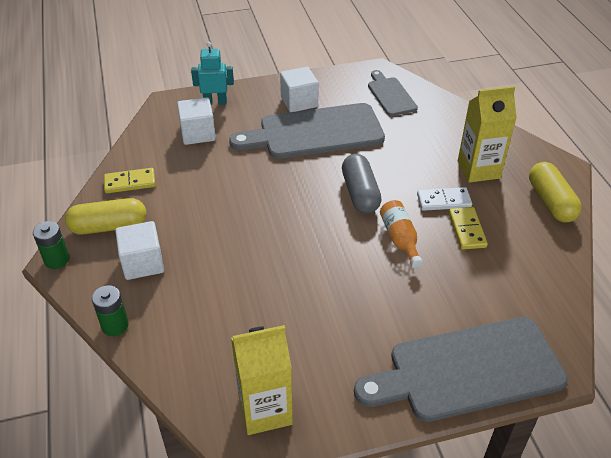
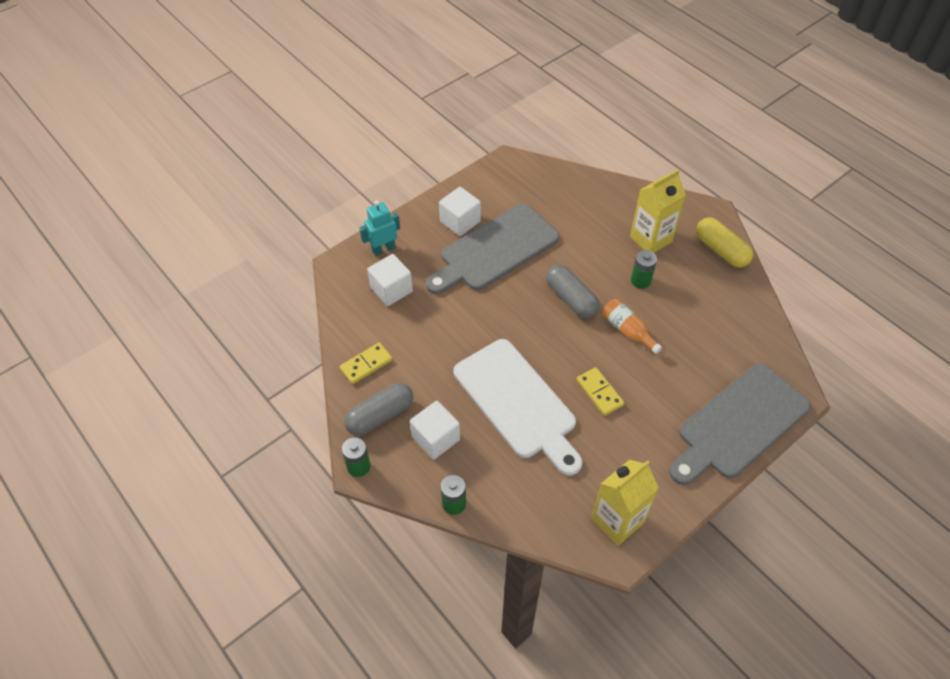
camera: 25 degrees left, 10 degrees up
(109, 226) = (380, 416): yellow capsule -> grey capsule
(242, 262) = (517, 402): none -> white cutting board
(390, 95) = (535, 185): grey cutting board -> none
(443, 201) = (640, 280): white domino -> green battery
(466, 230) = (673, 302): yellow domino -> yellow domino (599, 392)

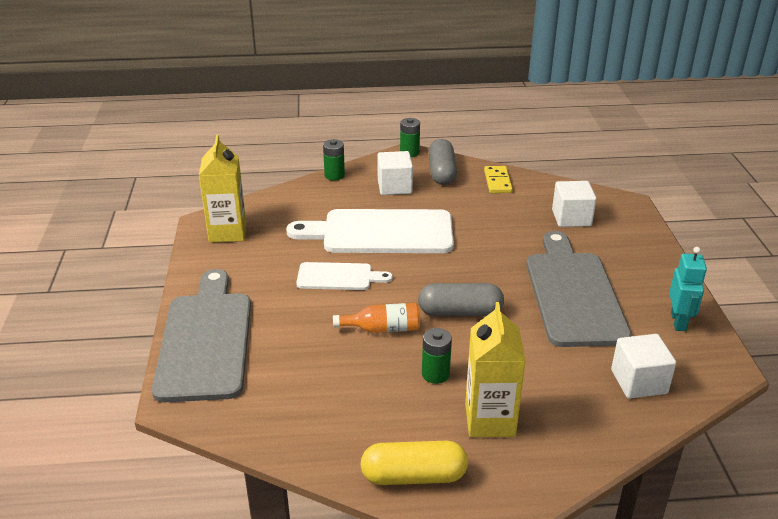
camera: 125 degrees right, 20 degrees down
(383, 249) = (630, 231): turquoise robot -> turquoise robot (678, 321)
(460, 221) = (636, 288): white cube -> white cube (638, 382)
(599, 392) = (338, 277): yellow domino -> white cutting board

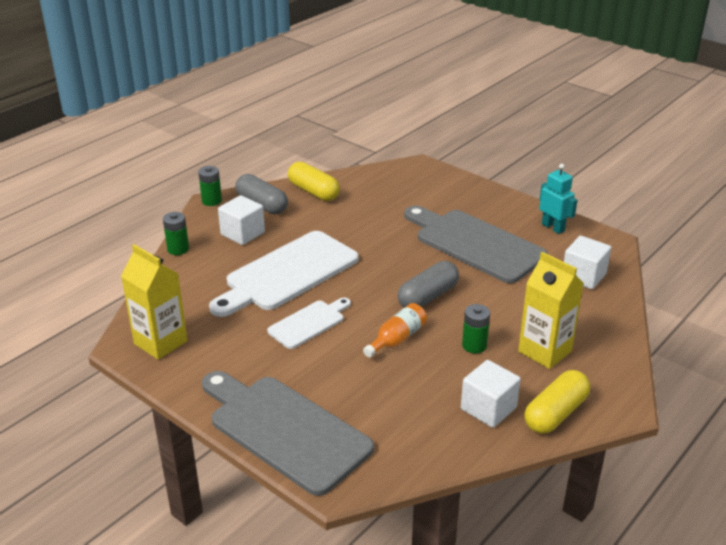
camera: 45 degrees left, 0 degrees up
(497, 181) = (313, 191): yellow domino -> yellow capsule
(571, 218) = (401, 193): white cube -> white cube (488, 408)

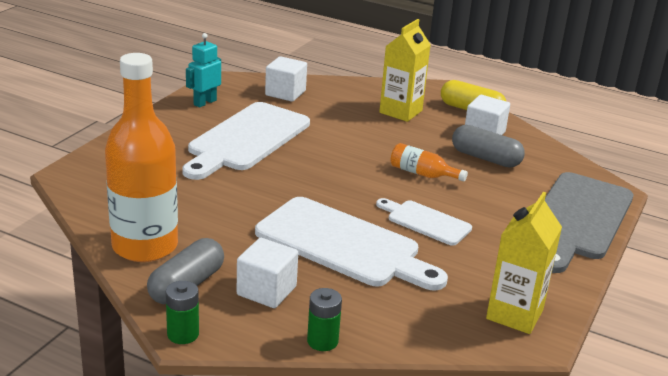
camera: 105 degrees left, 5 degrees down
(313, 191) = (145, 246): yellow capsule -> orange bottle
(428, 297) = (349, 161): grey capsule -> grey capsule (485, 158)
(474, 345) = (410, 139): green battery -> none
(475, 244) = (246, 139): grey cutting board -> white cutting board

